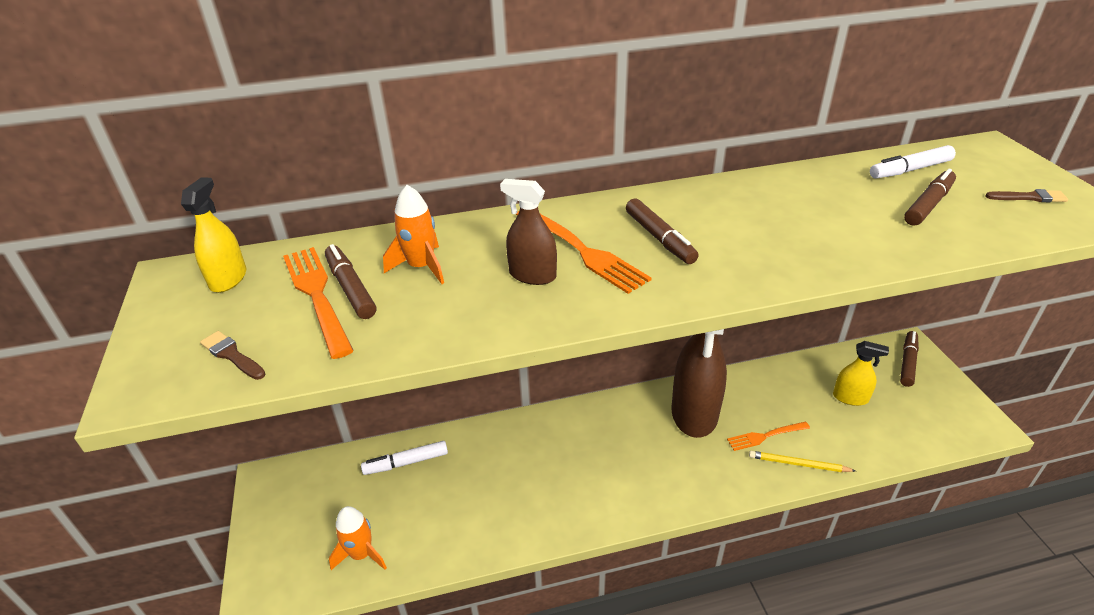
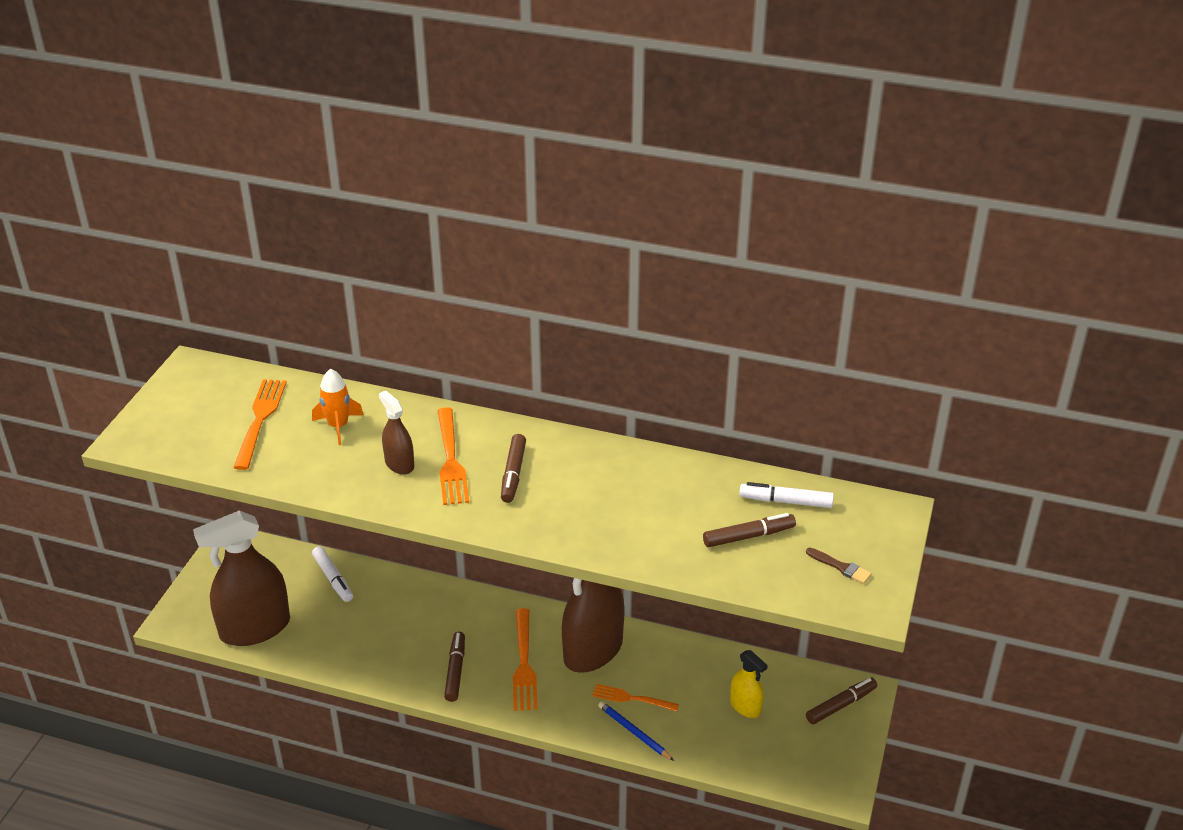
camera: 30 degrees right, 0 degrees up
(228, 279) = (220, 383): yellow spray bottle -> none
(232, 355) = (185, 440): brown brush -> none
(350, 288) = (283, 423): brown marker -> brown marker (455, 670)
(361, 554) = (255, 628): orange rocket -> brown spray bottle
(406, 463) = (333, 579): white marker -> white marker turned 135 degrees counterclockwise
(651, 452) = (524, 663): none -> orange fork
(798, 464) = (634, 732): yellow pencil -> blue pencil

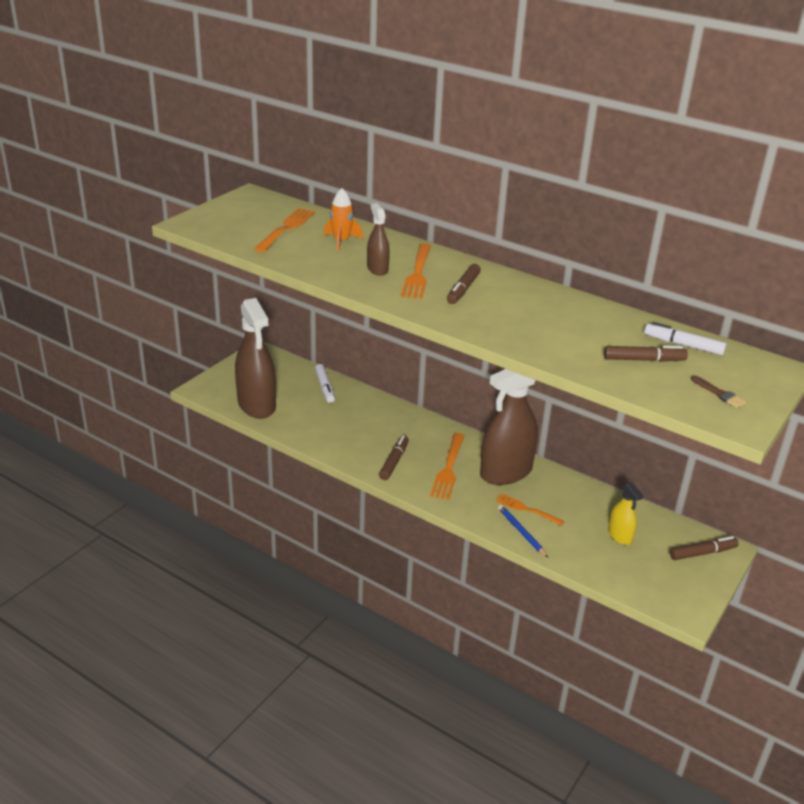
camera: 15 degrees right, 5 degrees down
(255, 628) = (256, 405): brown spray bottle -> brown spray bottle turned 105 degrees counterclockwise

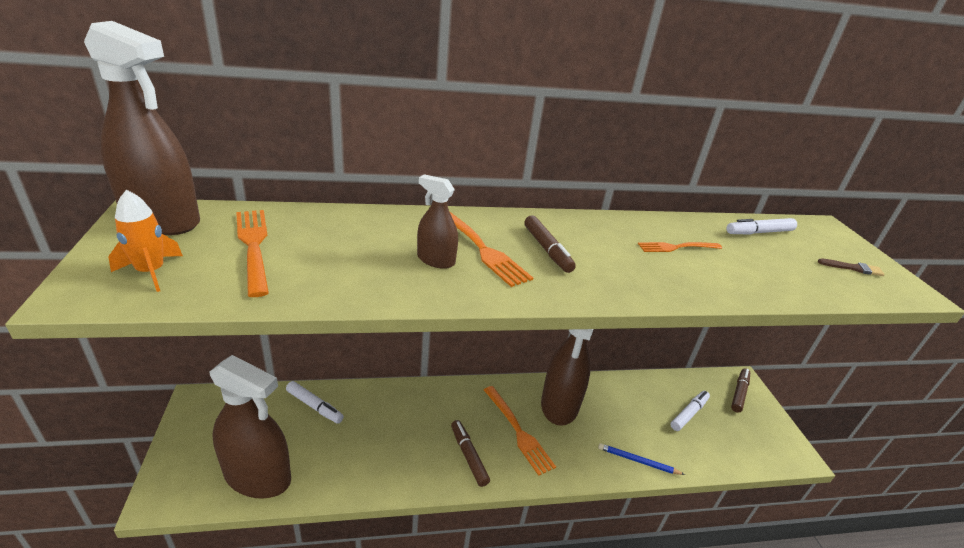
camera: 45 degrees left, 0 degrees up
(257, 201) = (162, 220): none -> brown spray bottle
(341, 241) = (346, 239): orange rocket -> orange rocket (151, 272)
(527, 509) = (614, 433): orange fork -> orange fork (676, 247)
(619, 536) = (689, 413): yellow spray bottle -> white marker
(644, 360) = (770, 260): brown marker -> none

